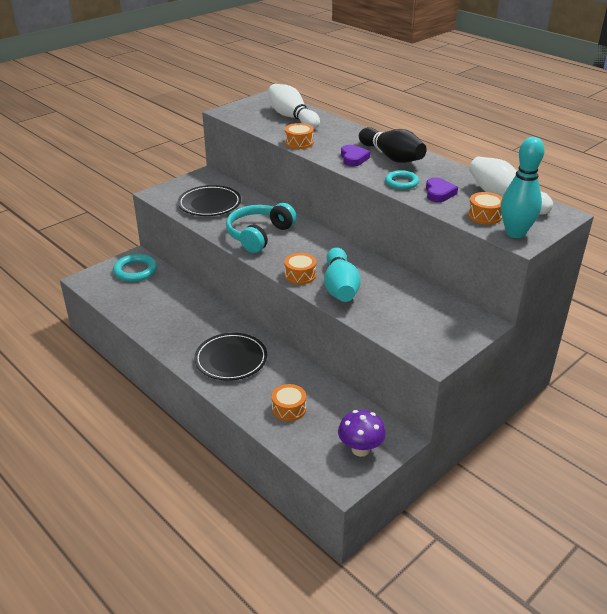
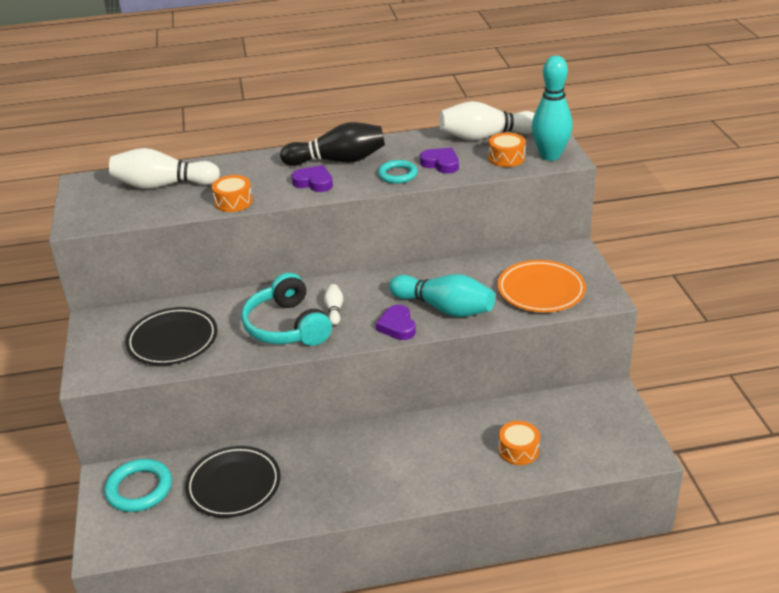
camera: 55 degrees left, 0 degrees up
(231, 359) = (403, 464): black plate -> black plate (234, 485)
(293, 245) = (334, 310): none -> white bowling pin
(300, 275) = (397, 326): orange drum -> purple heart
(360, 449) = (611, 424): purple mushroom -> none
(409, 323) = (541, 290): none -> orange plate

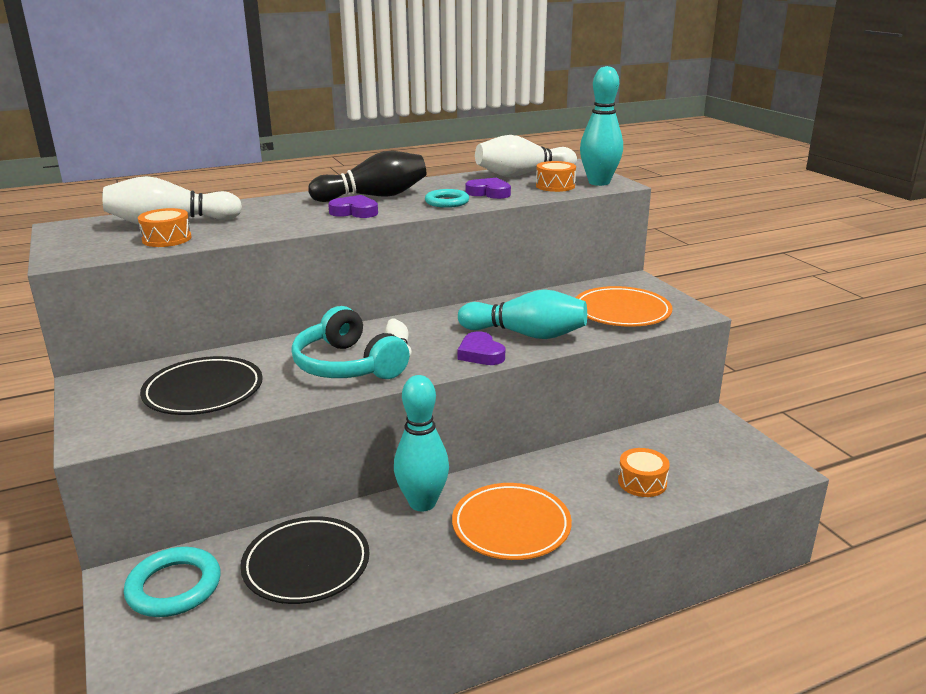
camera: 15 degrees left, 10 degrees down
(233, 202) = (265, 230): orange drum -> orange drum (167, 239)
(334, 444) = (422, 503): none -> turquoise bowling pin
(395, 475) = (511, 526): none -> orange plate

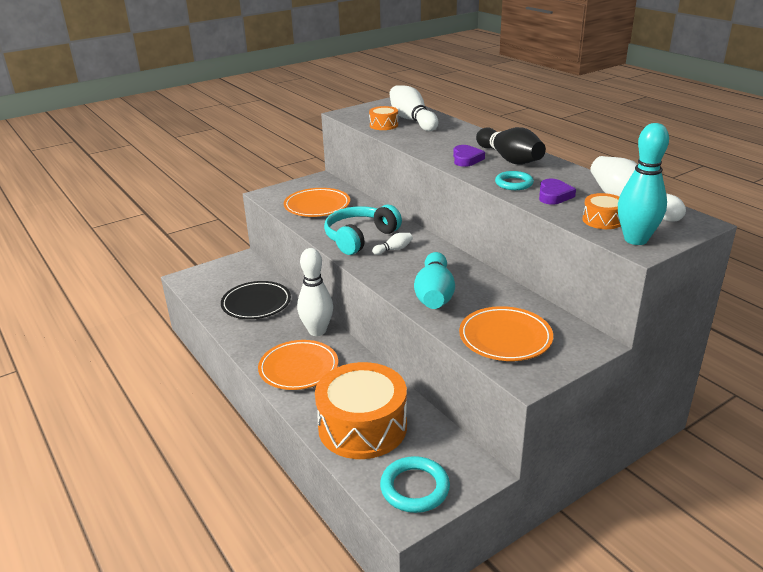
camera: 80 degrees right, 5 degrees up
(174, 587) = (238, 272): turquoise ring -> turquoise ring (414, 488)
(203, 391) = (317, 206): black plate -> orange plate
(422, 503) = (317, 331): turquoise bowling pin -> white bowling pin
(480, 354) = (393, 280): purple heart -> none
(642, 482) = (362, 426): orange drum -> orange drum, size x2.29

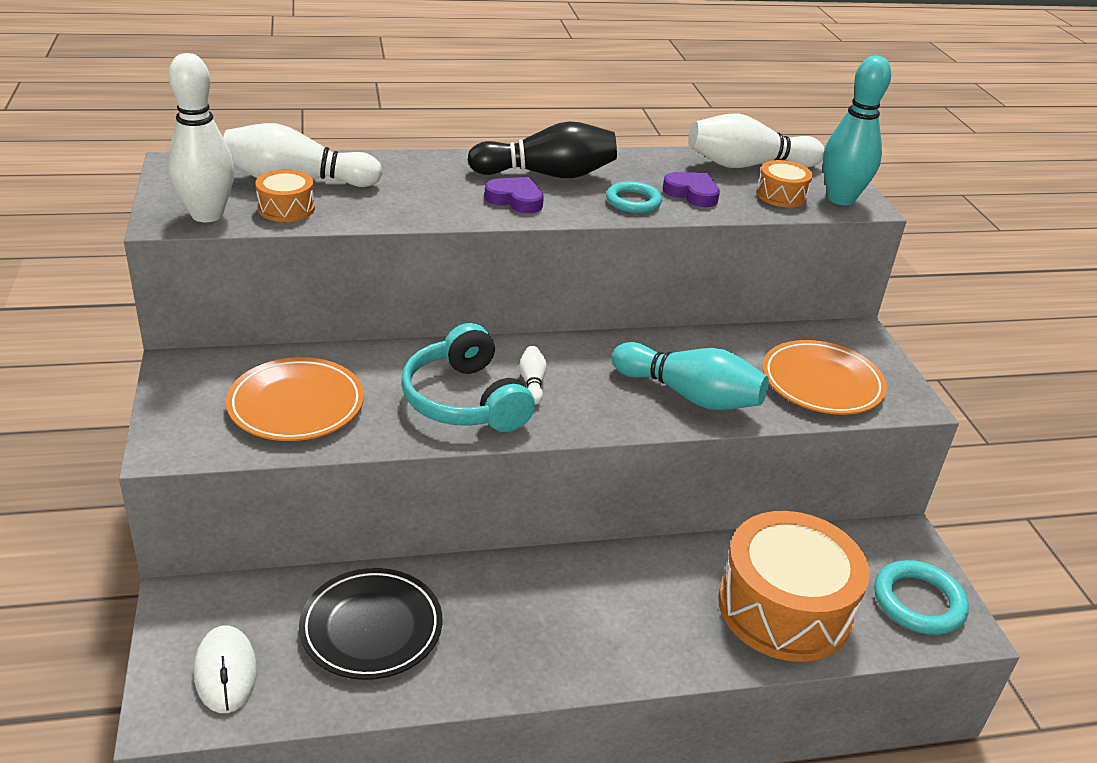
camera: 70 degrees left, 5 degrees up
(212, 281) = (226, 671): none -> white mouse
(298, 368) = (610, 632): orange plate -> none
(317, 331) = (519, 577): white bowling pin -> white bowling pin (207, 215)

